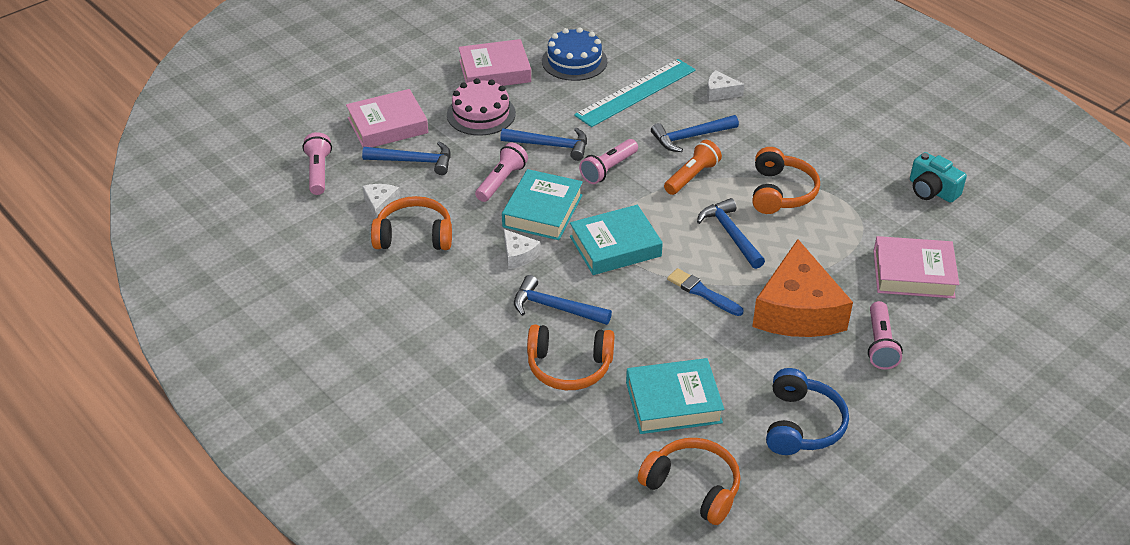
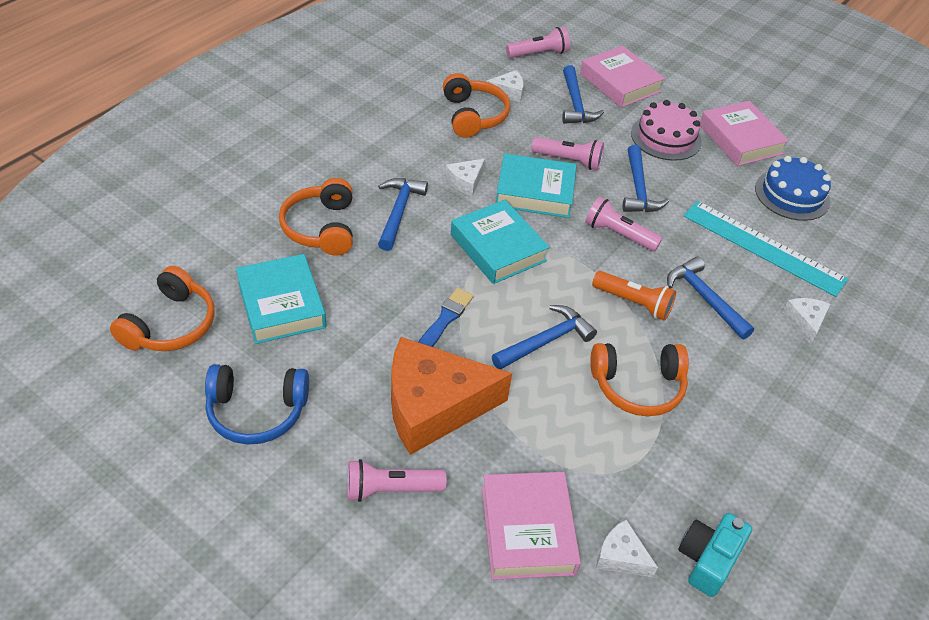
camera: 75 degrees right, 5 degrees up
(932, 230) = (621, 556): none -> white cheese

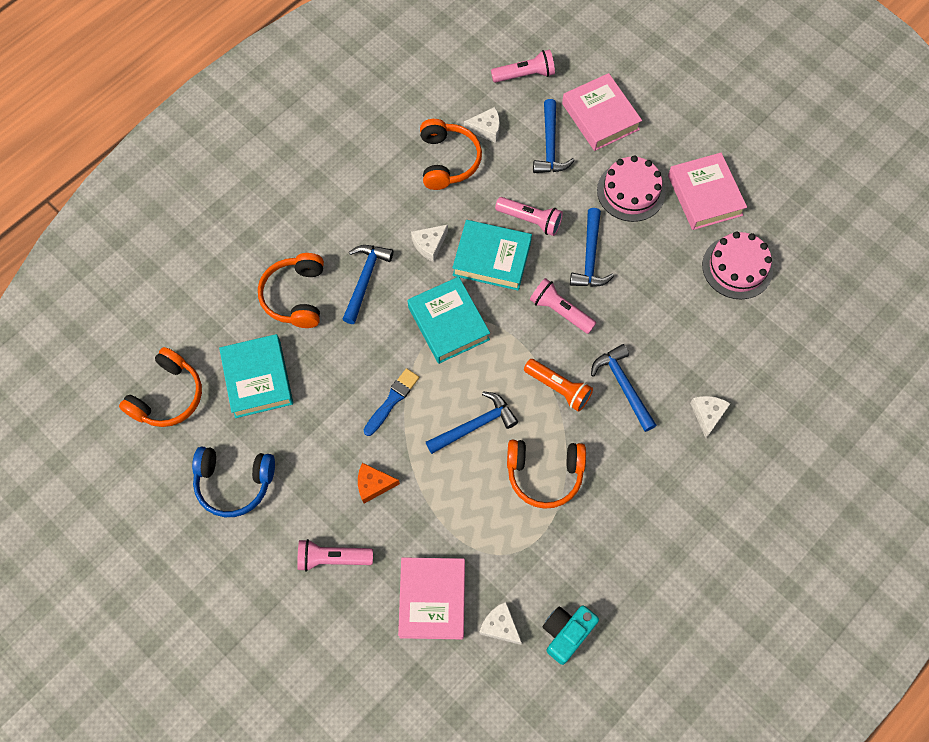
camera: 10 degrees right, 20 degrees up
(433, 406) = (373, 485): orange cheese -> orange cheese, size x0.43
(763, 247) = (692, 330): turquoise ruler -> none
(792, 195) = (737, 267): blue cake -> pink cake

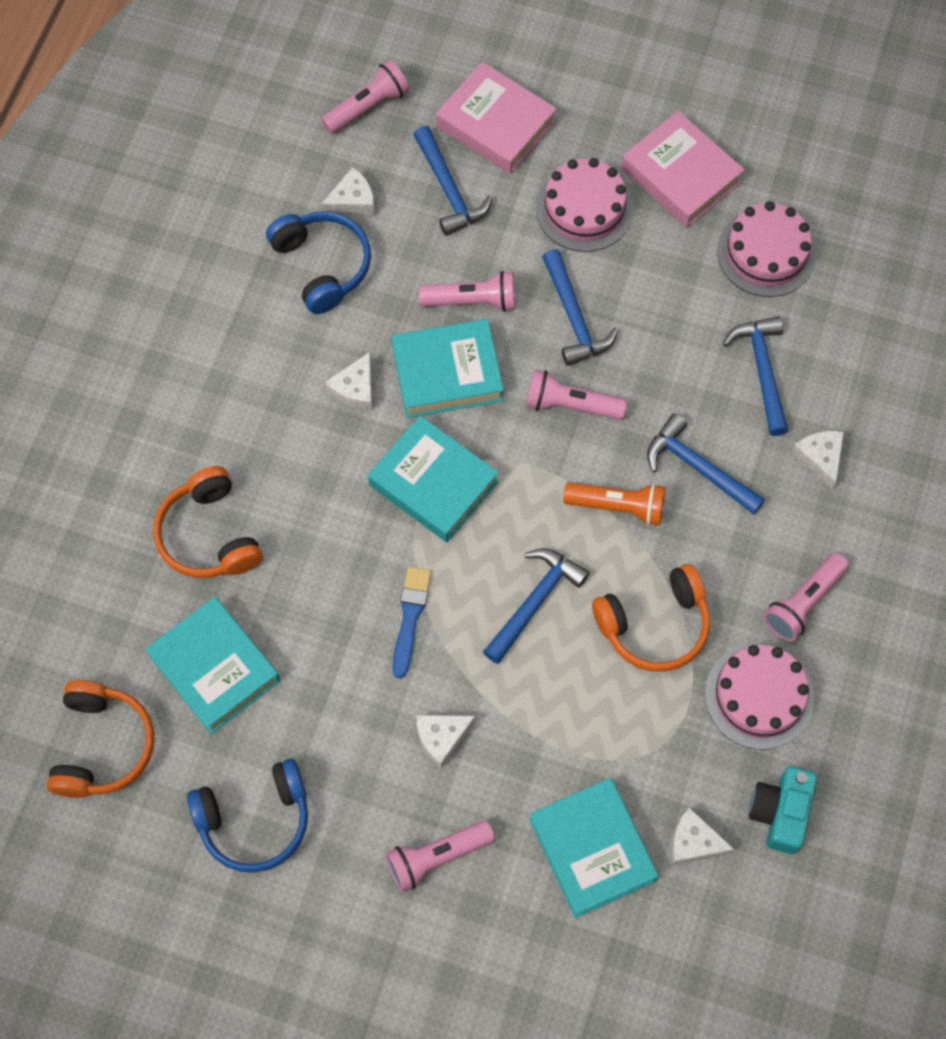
camera: 25 degrees left, 0 degrees up
(365, 280) = (292, 473): blue hammer -> blue hammer (762, 371)
(373, 485) = (442, 738): orange cheese -> white cheese
(432, 599) = (592, 849): pink book -> turquoise book
(448, 161) = (322, 265): orange headphones -> blue headphones
(590, 551) = (759, 696): none -> pink cake
(650, 504) = (803, 603): none -> pink flashlight

